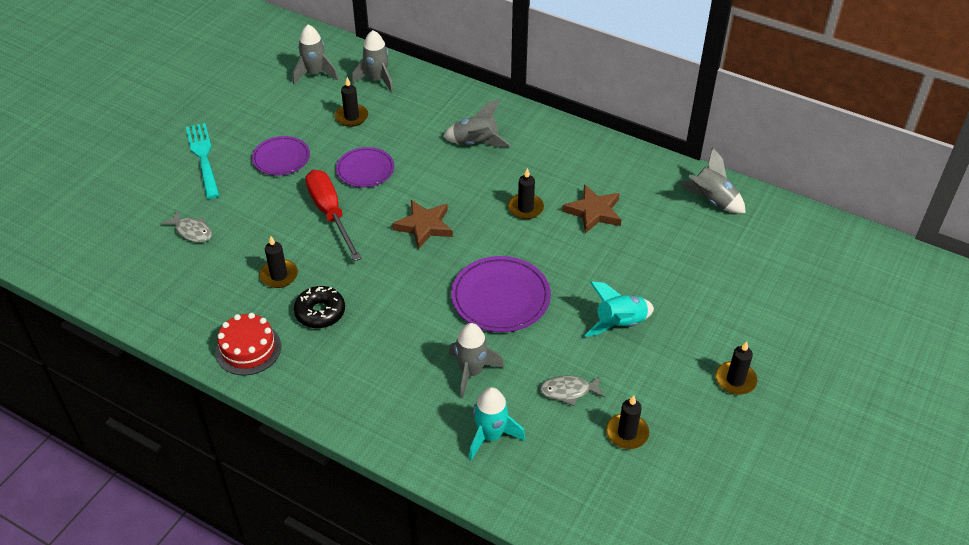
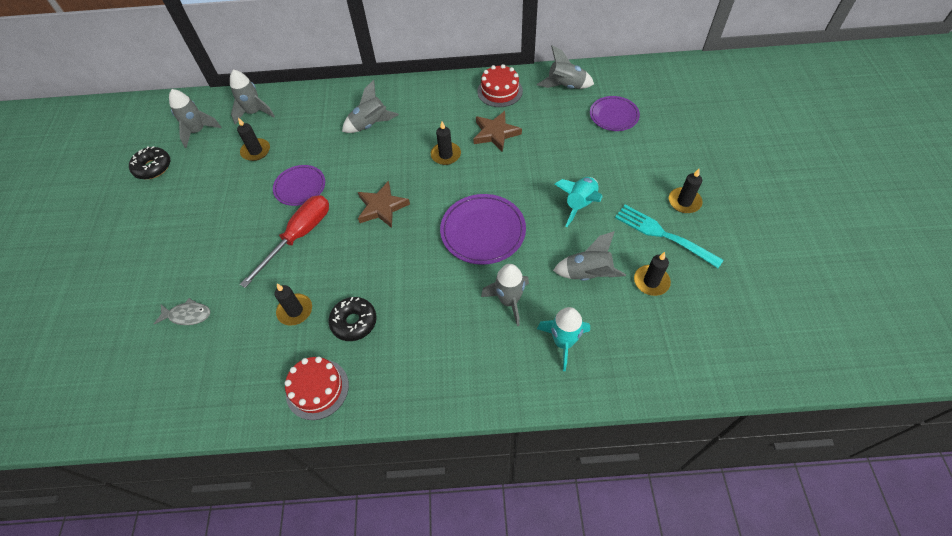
camera: 30 degrees left, 10 degrees up
(203, 158) = (150, 246): turquoise fork -> turquoise fork (664, 235)
(254, 89) = (153, 167): none -> black donut
(281, 158) = (221, 212): purple plate -> purple plate (614, 116)
(330, 214) = (299, 236): red screwdriver -> red screwdriver turned 90 degrees clockwise
(568, 391) = (587, 274): grey fish -> grey rocket
(635, 172) = (500, 91): none -> red cake

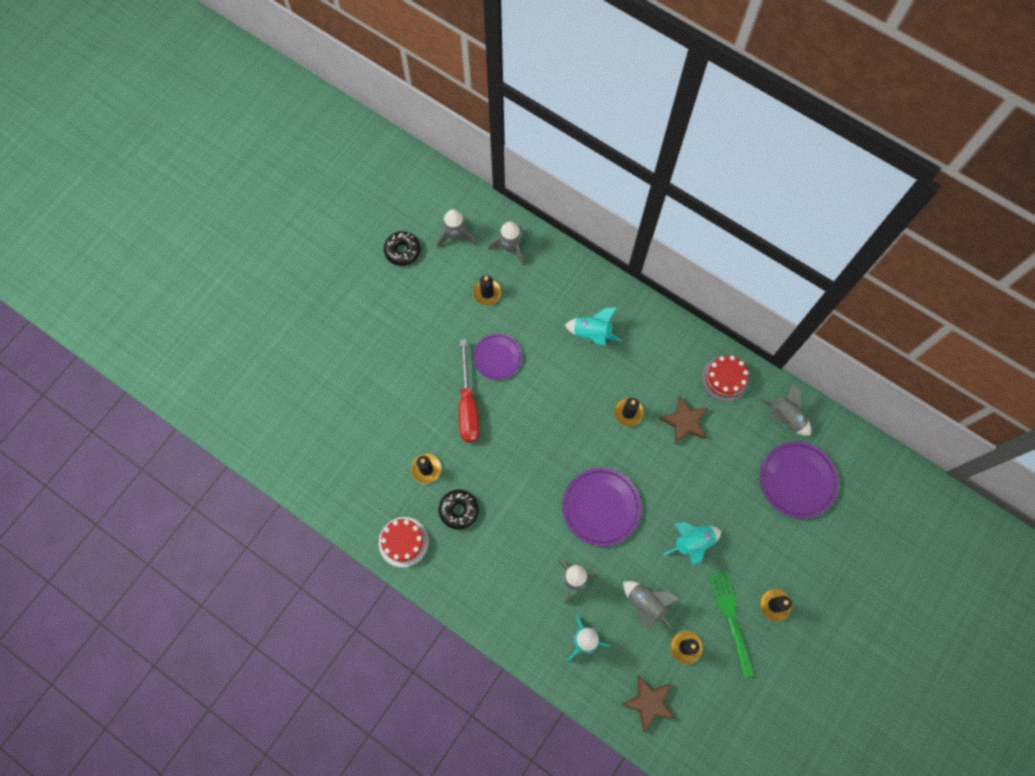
camera: 35 degrees right, 15 degrees up
(187, 315) = (355, 415): grey fish -> none
(299, 236) = (468, 405): red screwdriver -> red screwdriver turned 105 degrees clockwise
(370, 125) = (592, 334): grey rocket -> turquoise rocket
(382, 207) = (544, 426): brown star -> brown star (649, 702)
(614, 116) = (797, 480): purple plate -> purple plate, size x1.53
(664, 235) = (731, 619): turquoise fork -> green fork

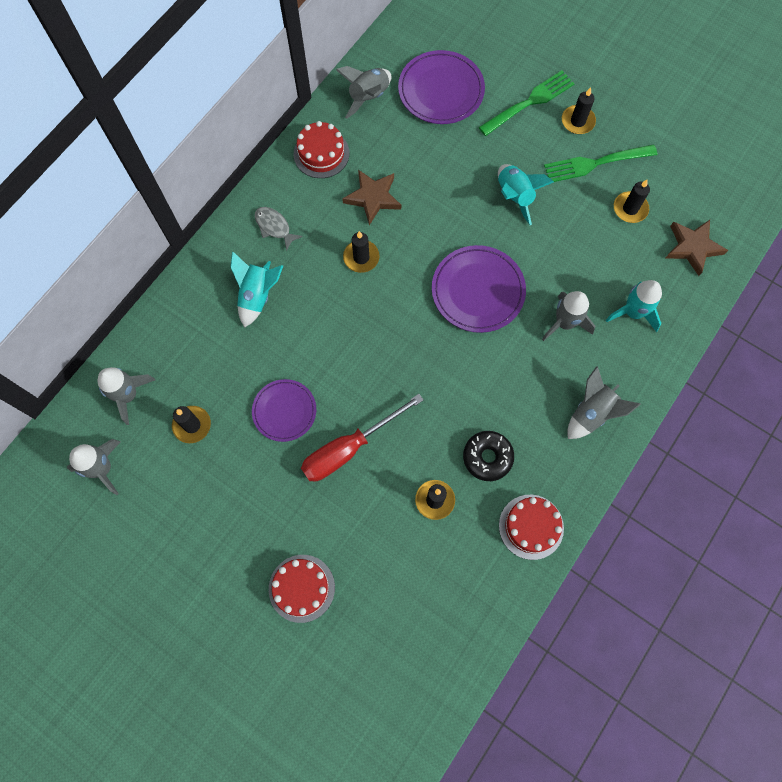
camera: 90 degrees left, 0 degrees up
(366, 374) = (301, 588): none -> red cake
(402, 251) = (118, 543): black donut -> none
(468, 405) = (349, 448): red screwdriver -> red screwdriver turned 150 degrees clockwise
(646, 604) = (587, 246): grey rocket -> grey rocket (592, 413)
(653, 344) = (274, 227): none -> grey fish
(791, 560) = (529, 103): none -> green fork

